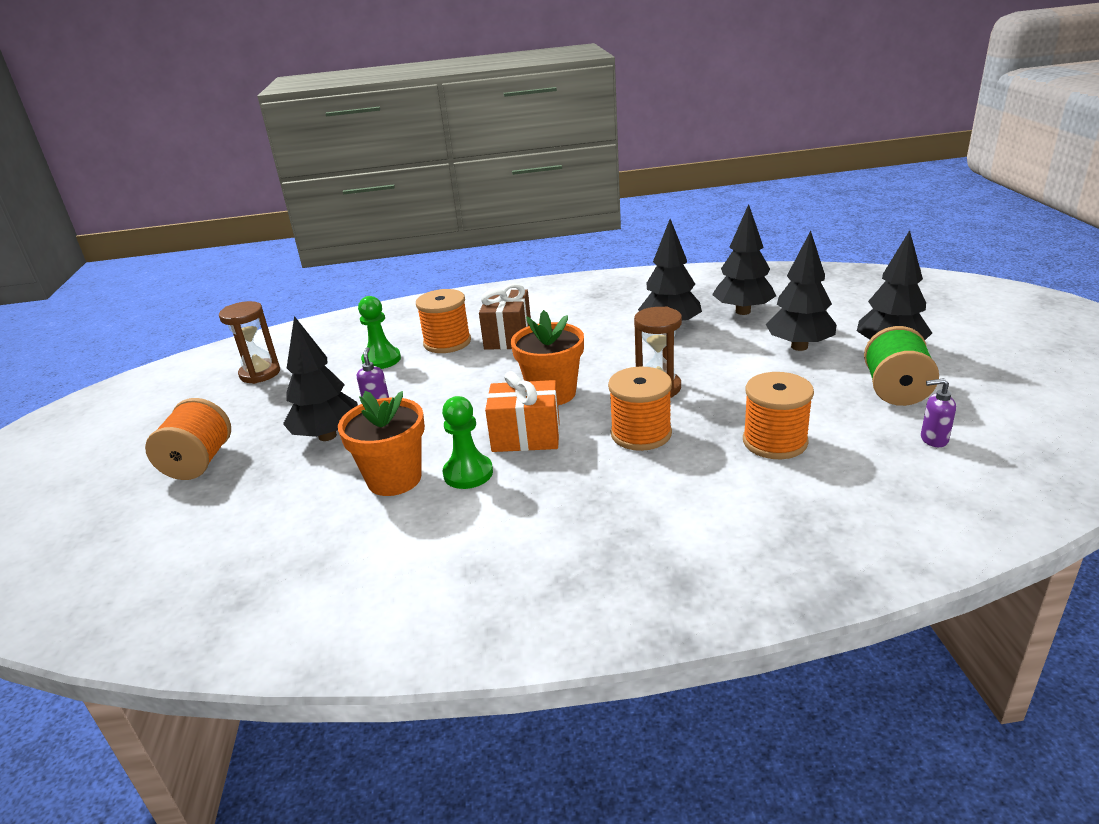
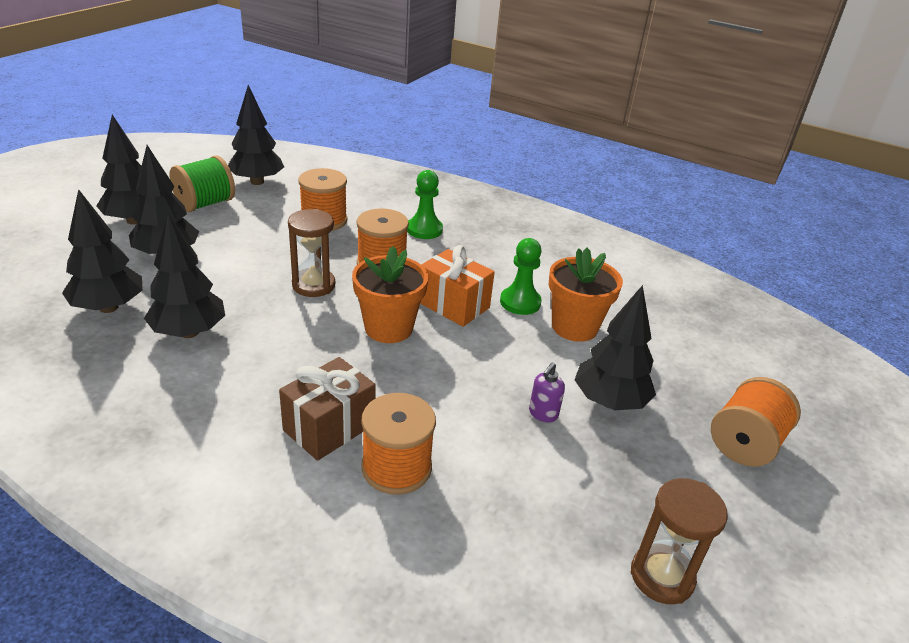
camera: 150 degrees left, 5 degrees up
(381, 360) = (493, 489): green pawn -> green pawn (424, 229)
(933, 439) = (257, 182): purple soap dispenser -> black tree

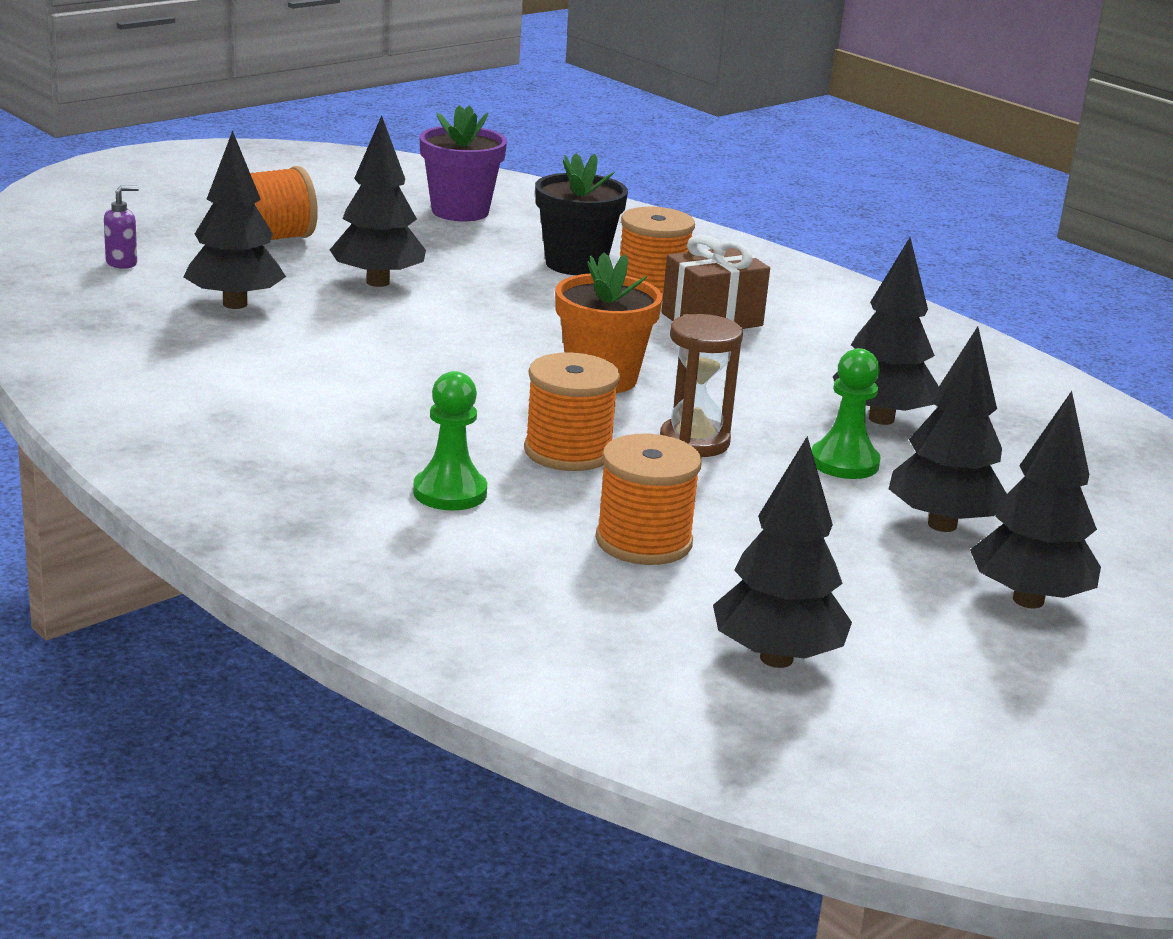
camera: 160 degrees left, 10 degrees down
(109, 307) = (1005, 464): black tree -> black tree (234, 304)
(205, 204) = (892, 617): green spool -> none
(453, 305) = (488, 385): orange gift -> none
(482, 490) = (575, 264): none -> black flower pot
(520, 302) = (383, 372): green pawn -> green pawn (844, 463)
(543, 414) = (466, 288): purple soap dispenser -> purple soap dispenser (122, 263)
(574, 327) = (335, 337): orange flower pot -> none
(662, 576) = (460, 211): brown hourglass -> purple flower pot

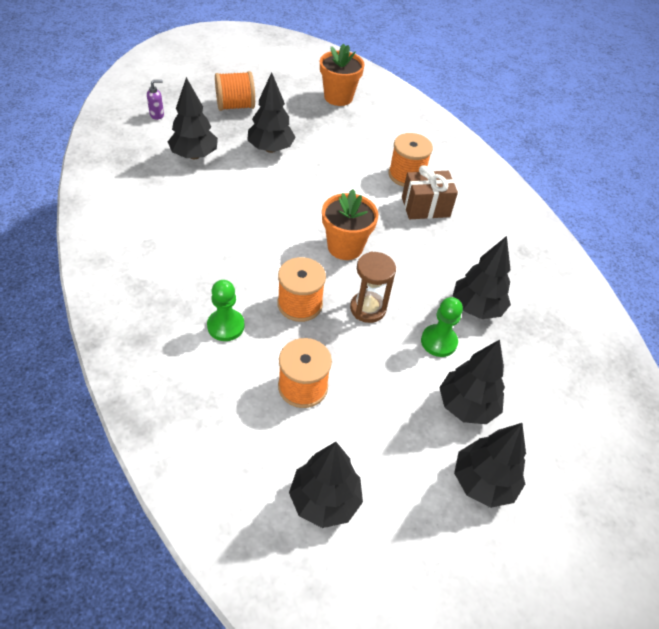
camera: 15 degrees right, 25 degrees up
(460, 211) = (338, 97): purple flower pot -> orange flower pot
(575, 264) = (376, 149): black flower pot -> none

